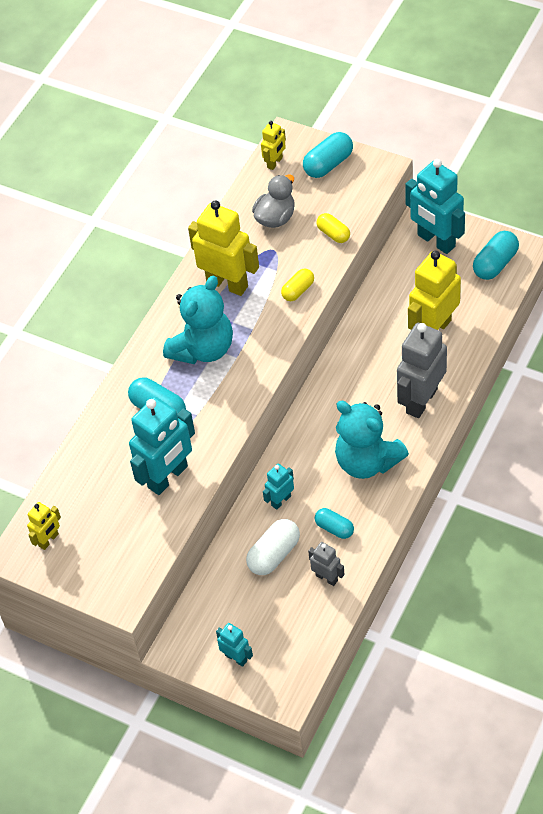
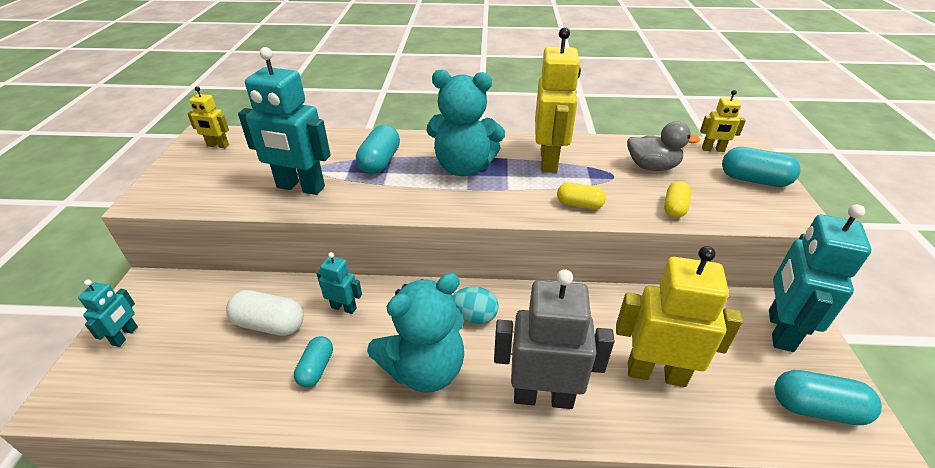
camera: 60 degrees right, 15 degrees down
(327, 578) = (240, 385): grey robot -> none
(334, 416) = (474, 317): none -> turquoise egg
(367, 461) = (424, 369): turquoise teddy bear -> turquoise teddy bear turned 135 degrees counterclockwise

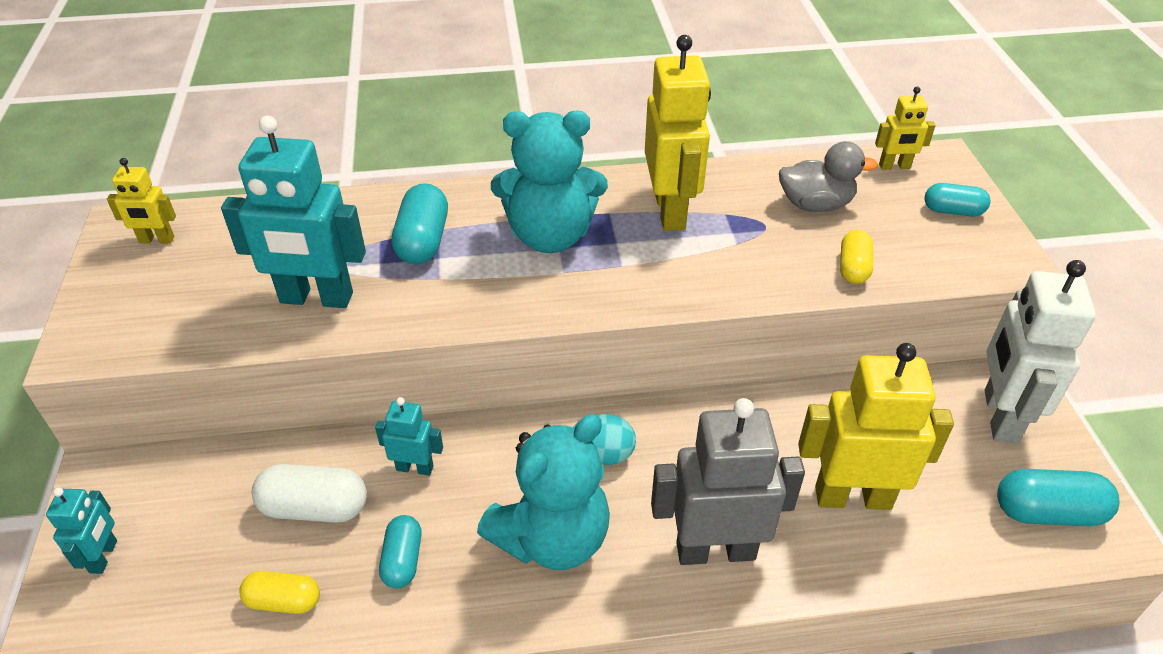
camera: 10 degrees left, 5 degrees up
(579, 205) = (726, 278): yellow capsule -> yellow capsule (284, 601)
(754, 180) = (953, 211): turquoise capsule -> turquoise capsule, size x0.65
(779, 330) = (999, 416): turquoise robot -> white robot

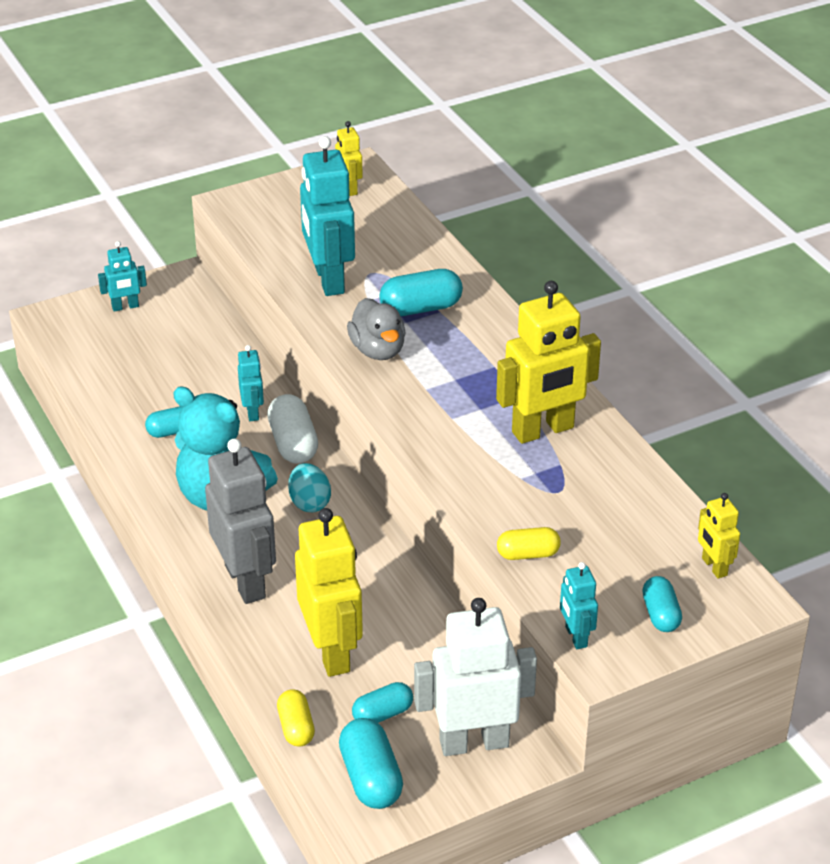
camera: 70 degrees right, 5 degrees down
(284, 601) = (123, 391): yellow capsule -> yellow capsule (296, 728)
(315, 508) = (198, 378): white capsule -> white capsule (293, 444)
(550, 236) = (466, 371): turquoise teddy bear -> none
(815, 205) = (610, 519): grey duck -> grey duck (378, 350)
(953, 477) = (382, 714): none -> turquoise capsule
(977, 268) = (575, 637): none -> turquoise robot

